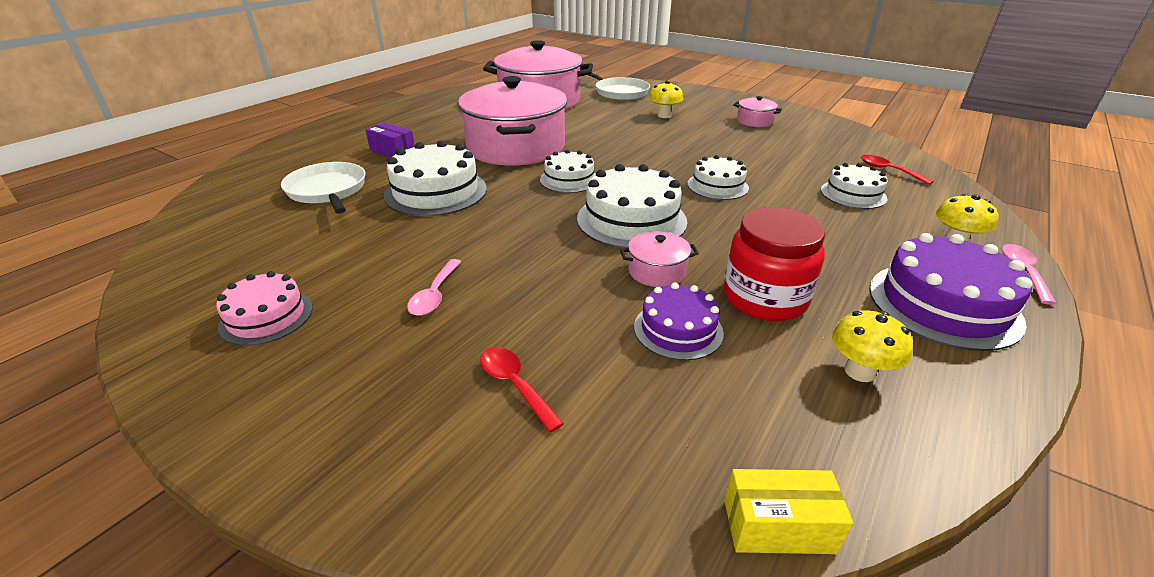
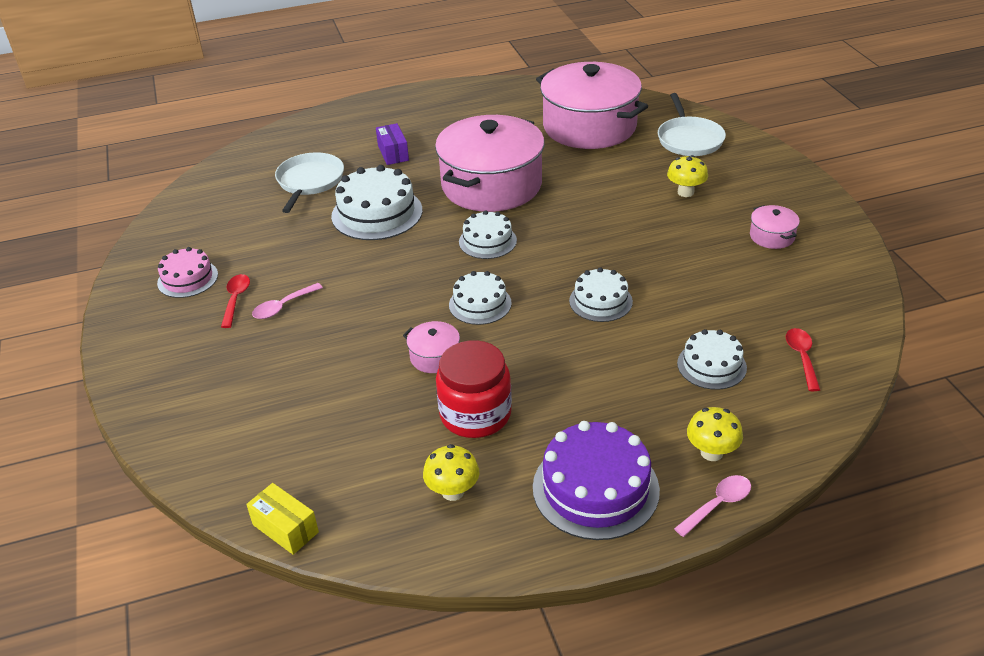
camera: 40 degrees right, 5 degrees up
(515, 385) = (258, 389): red spoon -> red spoon (236, 299)
(631, 220) = (480, 304): white cake -> white cake, size x0.61
(678, 329) = (387, 405): purple cake -> none

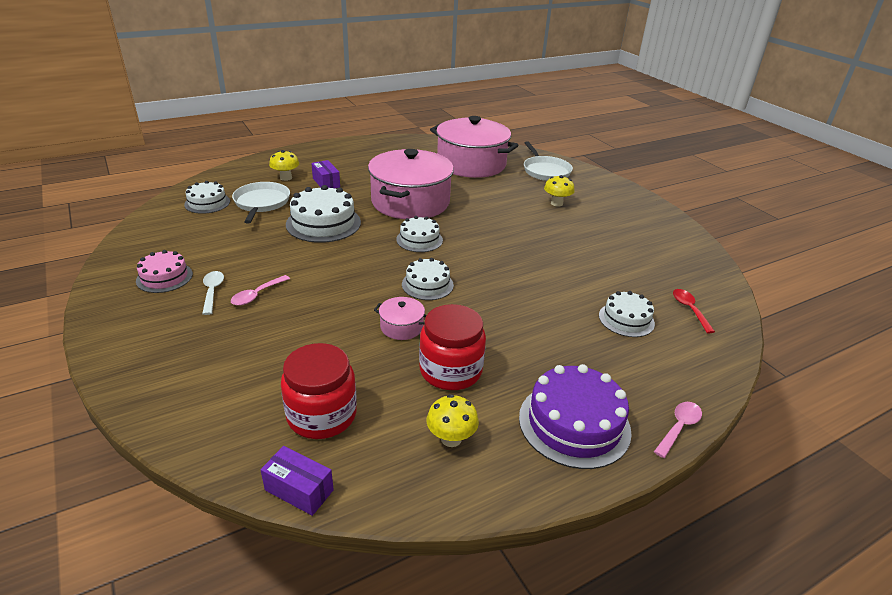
camera: 15 degrees left, 5 degrees down
(236, 299) = (212, 291): red spoon -> white spoon
(285, 528) = (299, 490): yellow box -> purple box
(324, 453) = (322, 415): none -> red jar
(600, 301) = (523, 278): white cake -> white cake (207, 203)
(711, 452) = (655, 386): yellow mushroom -> yellow mushroom (286, 178)
(772, 236) = (630, 229): pink pot -> none

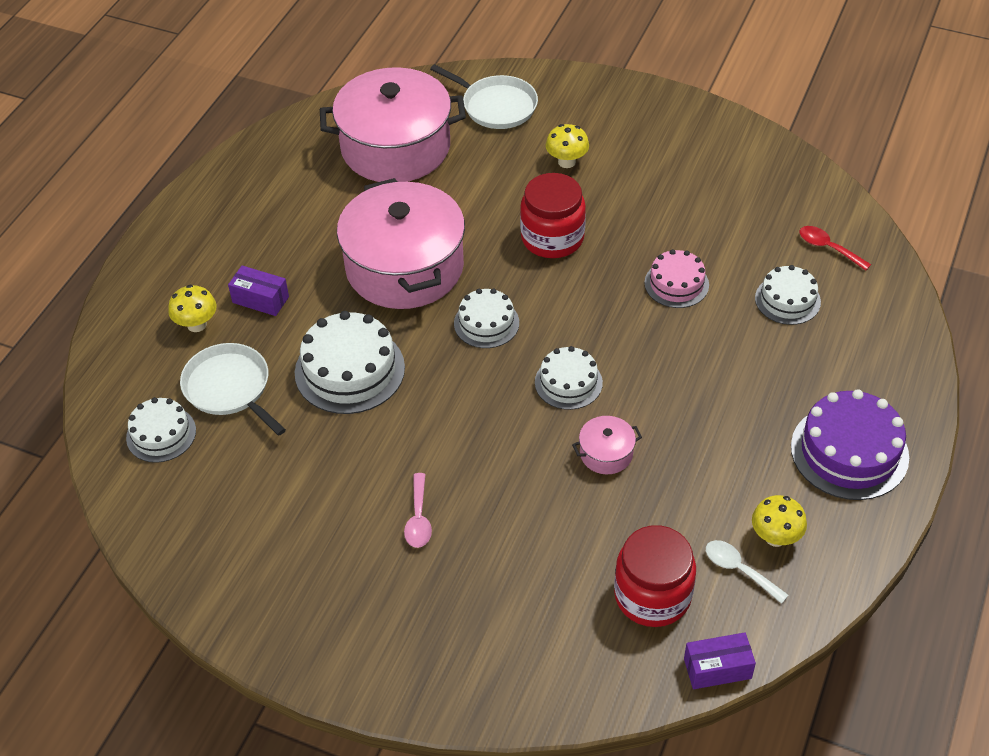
camera: 35 degrees left, 15 degrees up
(164, 277) = (286, 569): pink cake -> pink cake (676, 284)
(212, 291) = (366, 548): white spoon -> white spoon (739, 570)
(450, 370) = (703, 470): red jar -> red jar (552, 238)
(679, 427) = (924, 397): pink spoon -> none

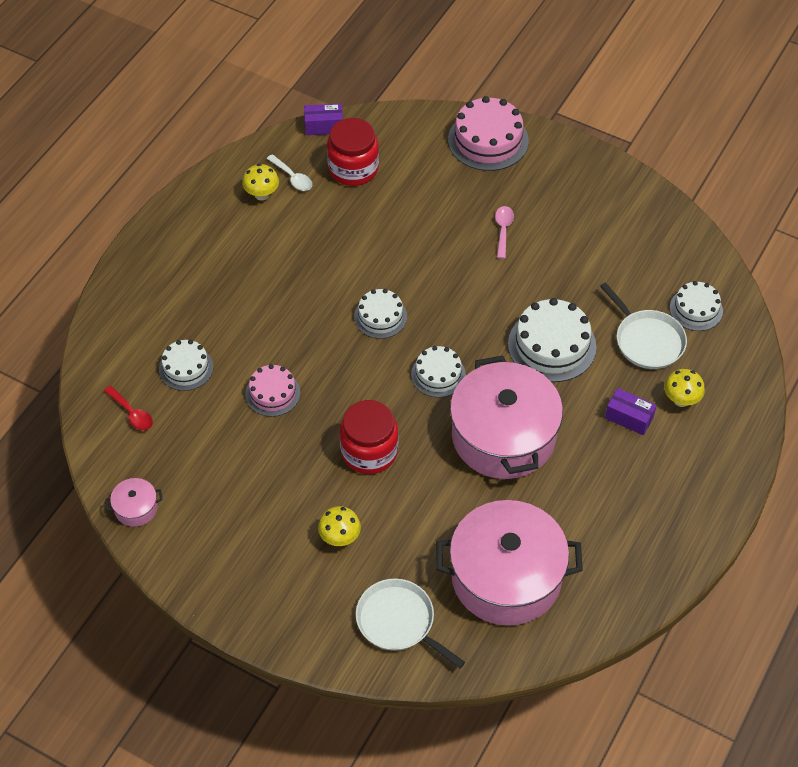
camera: 175 degrees left, 5 degrees up
(451, 671) = (488, 140): none -> pink cake
(606, 453) = (363, 260): pink pot -> pink pot (136, 508)
(849, 451) = (188, 244): purple cake -> none

